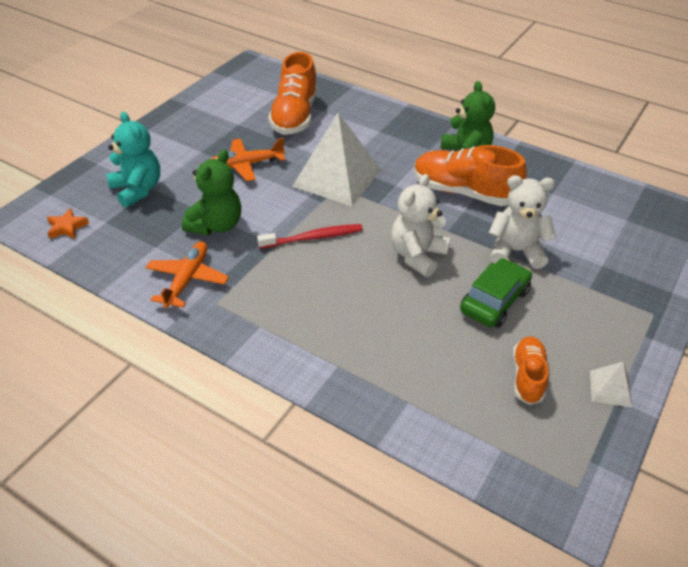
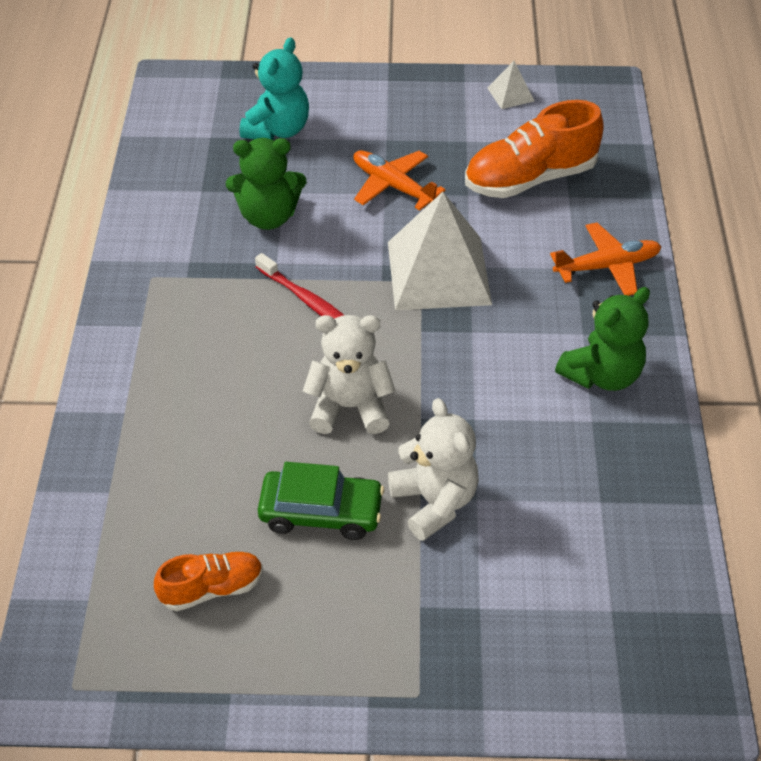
camera: 60 degrees right, 5 degrees up
(67, 227) = (182, 116): orange star -> none
(187, 280) = (169, 239): orange plane -> orange plane (606, 266)
(464, 192) = (515, 405): orange shoe -> none
(610, 388) = (244, 680): white pyramid -> white pyramid (510, 94)

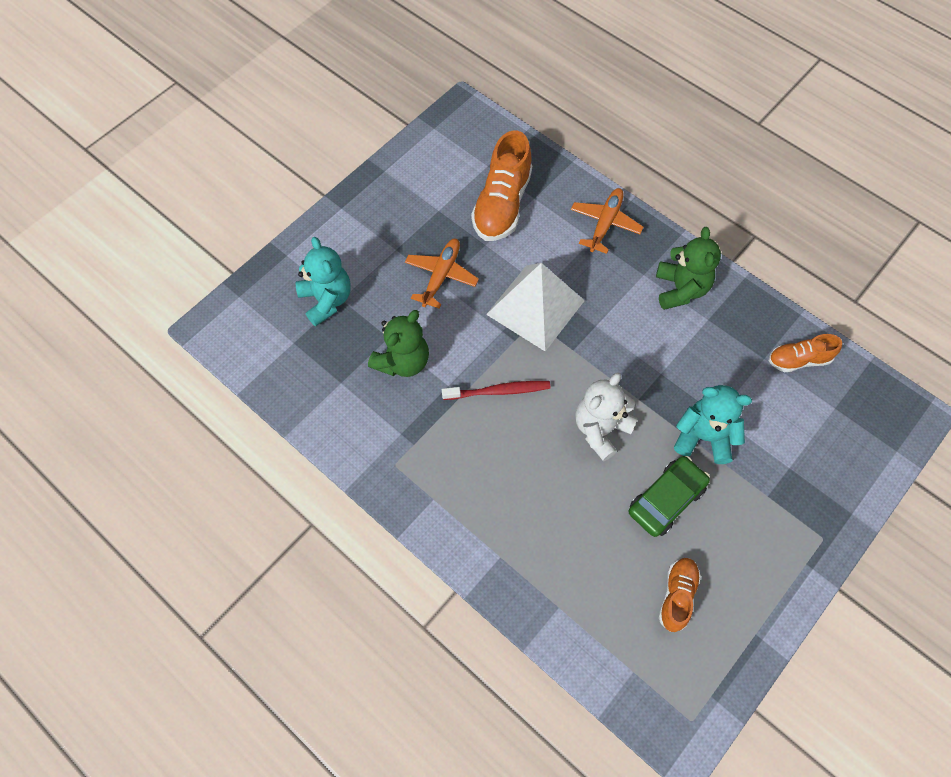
camera: 50 degrees left, 15 degrees up
(393, 186) = (441, 276): orange plane -> orange plane turned 120 degrees clockwise
(434, 502) = (703, 437): white teddy bear -> turquoise teddy bear
(510, 94) = (420, 158): white pyramid -> none
(636, 536) = (798, 360): none -> orange shoe

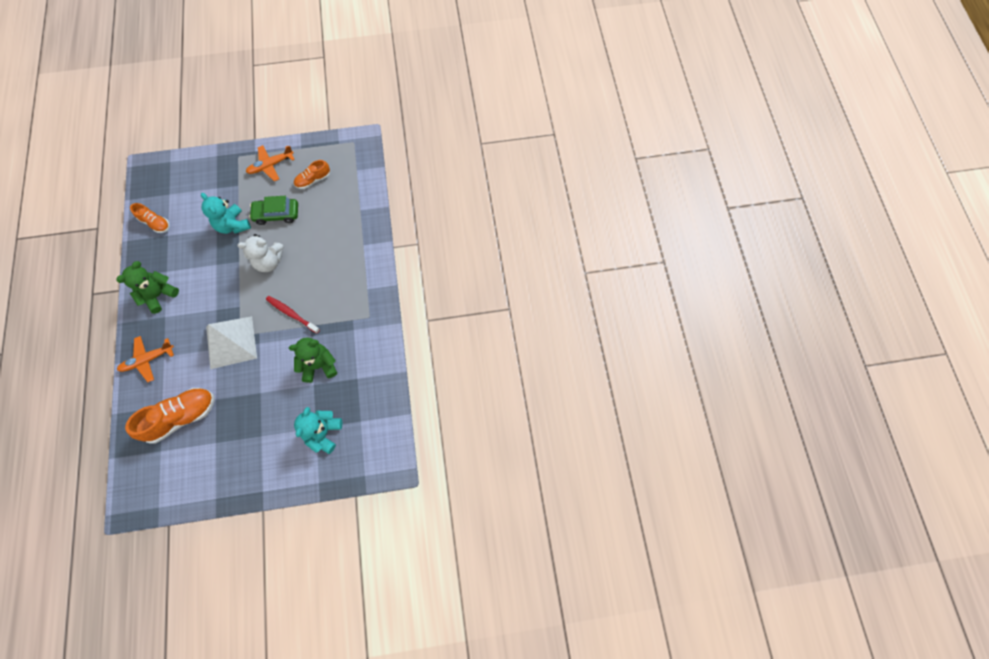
camera: 140 degrees left, 5 degrees up
(441, 276) = (255, 398): orange plane -> orange plane (271, 165)

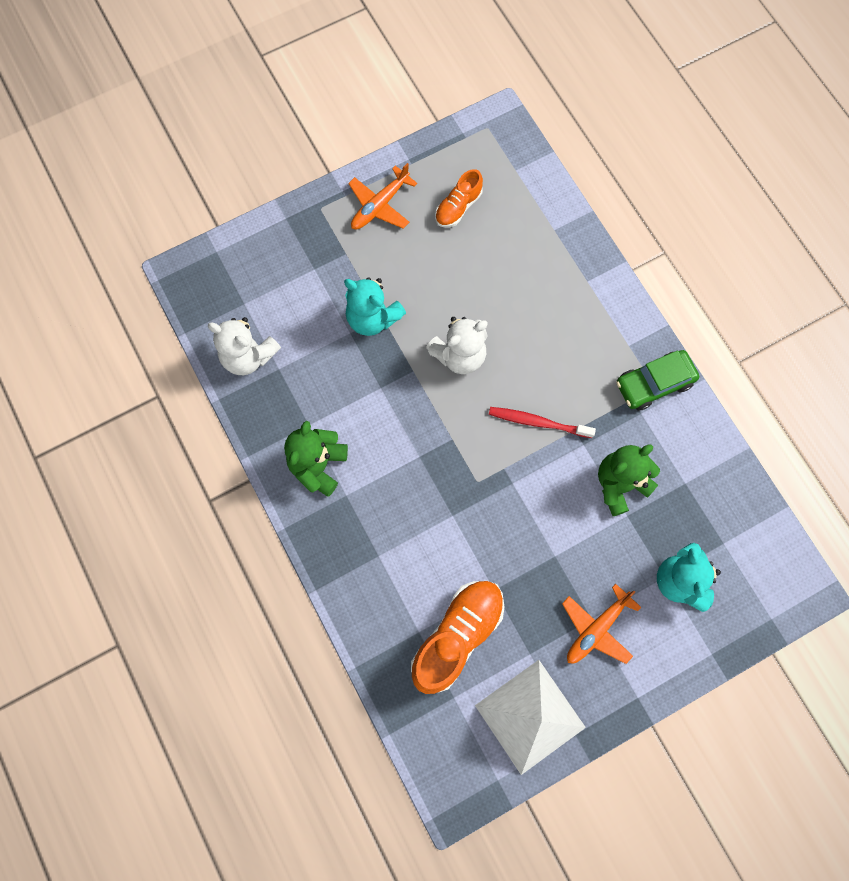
camera: 20 degrees left, 5 degrees up
(148, 359) = (357, 569): orange plane -> orange plane (597, 628)
(155, 223) = (248, 356): orange shoe -> white teddy bear
(231, 342) = (470, 497): white pyramid -> white pyramid (530, 716)
(276, 214) = (431, 278): green car -> green car (654, 383)

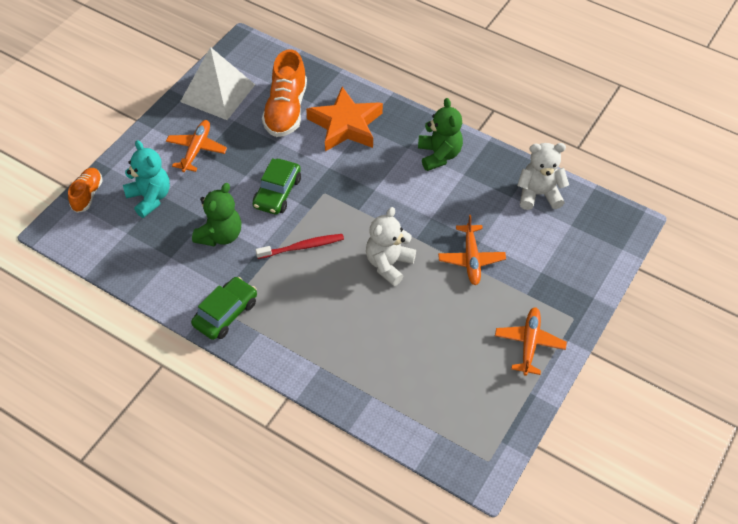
camera: 150 degrees right, 20 degrees down
(372, 318) = (471, 259): turquoise teddy bear -> orange plane
(397, 570) = (346, 125): none -> orange star
(458, 207) = (465, 374): orange shoe -> orange shoe (87, 195)
(530, 510) = (277, 193): none -> green car

